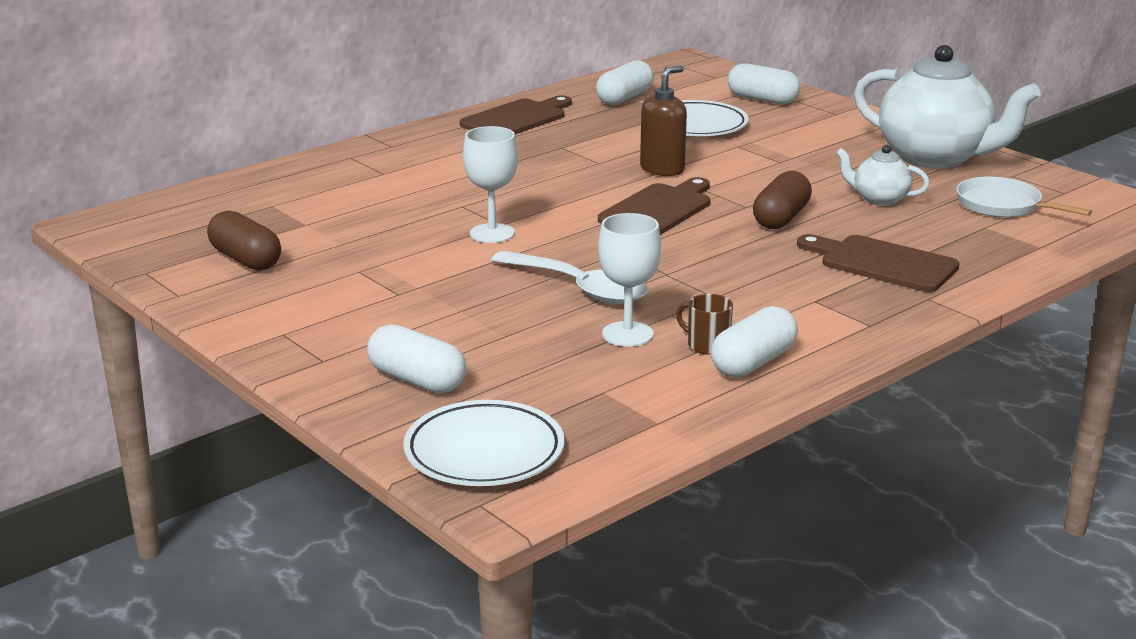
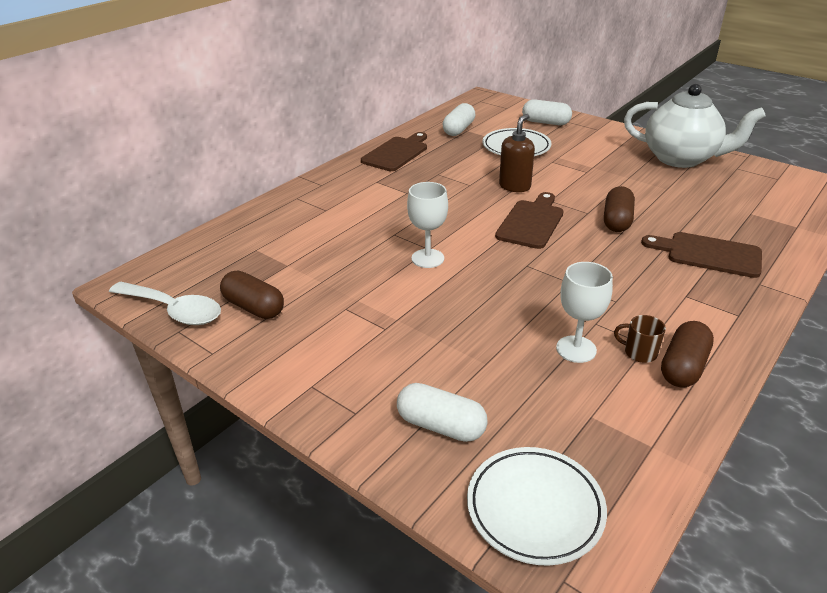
camera: 10 degrees left, 10 degrees up
(579, 288) = (516, 305): white spoon -> white spoon (173, 310)
(753, 363) = (683, 367): white capsule -> brown capsule
(879, 199) = (669, 197): white teapot -> none
(1003, 205) = (749, 194): white pan -> none

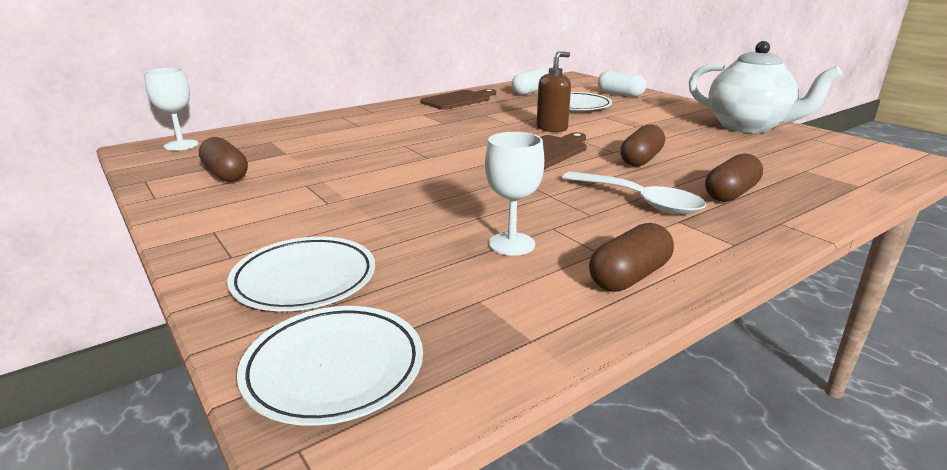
camera: 15 degrees right, 10 degrees down
(173, 310) = (157, 168): white spoon -> white spoon (639, 201)
(427, 258) = (419, 163): white goblet -> white goblet (181, 145)
(441, 425) = (304, 280): white capsule -> white plate
(639, 352) = (584, 257): brown mug -> none
(708, 254) = (730, 193): brown cutting board -> brown capsule

